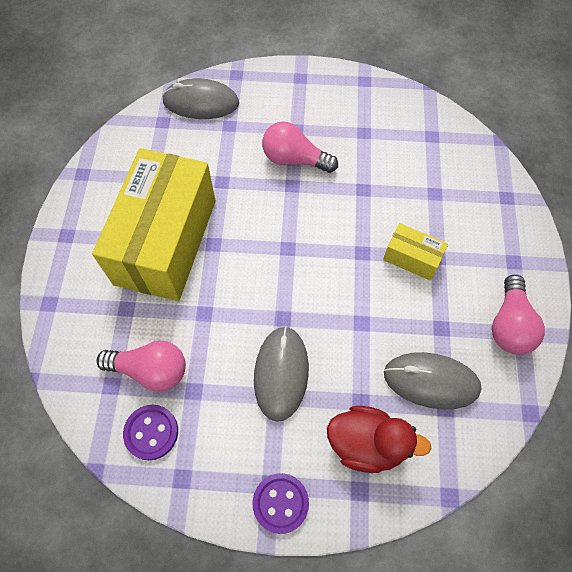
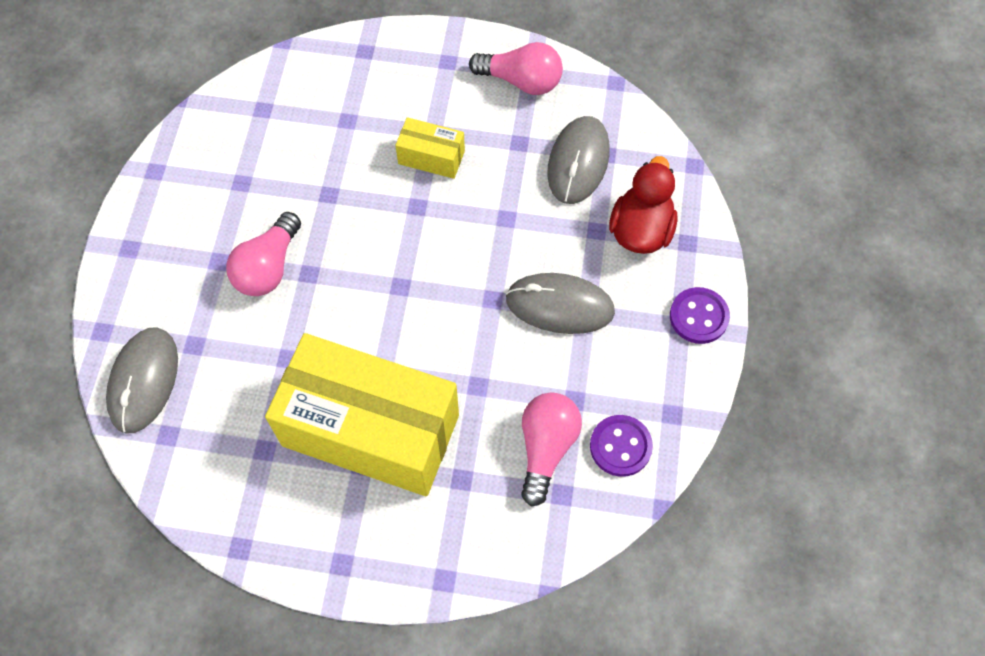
camera: 85 degrees left, 0 degrees up
(411, 258) = (431, 157): yellow box -> yellow box turned 75 degrees clockwise

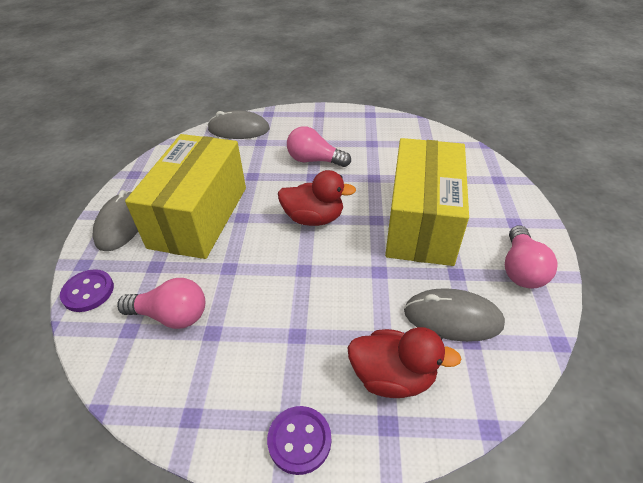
camera: 85 degrees right, 20 degrees down
(402, 279) = (314, 218): none -> red duck
(431, 157) = (421, 222): yellow box -> yellow box, size x2.34
(560, 306) = (301, 315): grey mouse -> grey mouse (121, 223)
(620, 446) = (164, 372): purple button -> purple button (88, 292)

